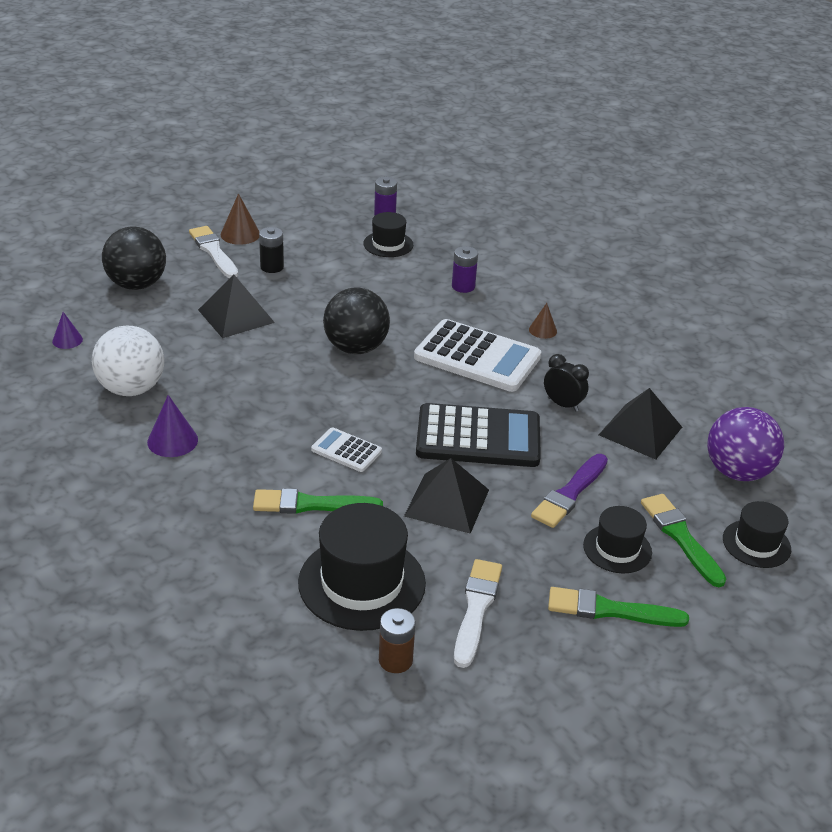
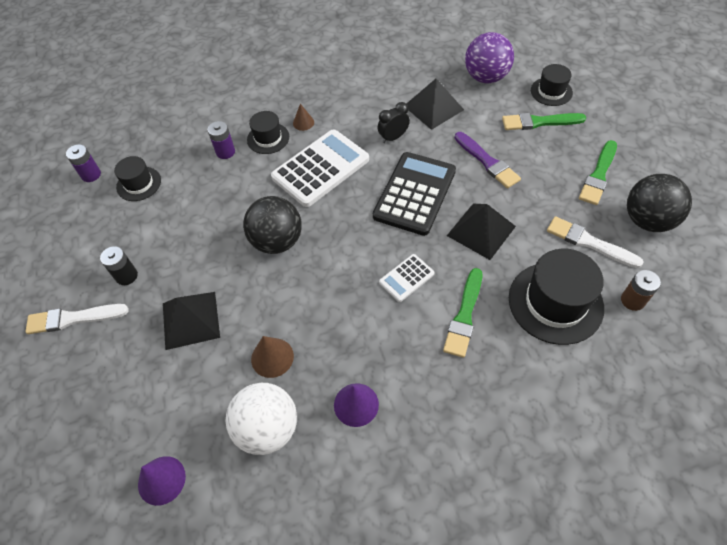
camera: 65 degrees left, 20 degrees up
(67, 340) = (161, 480): purple cone -> purple cone, size x1.53
(137, 285) = (95, 398): black ball -> black ball (647, 220)
(240, 234) = (56, 290): brown cone -> brown cone (272, 357)
(617, 549) = (544, 155): black hat -> black hat (268, 138)

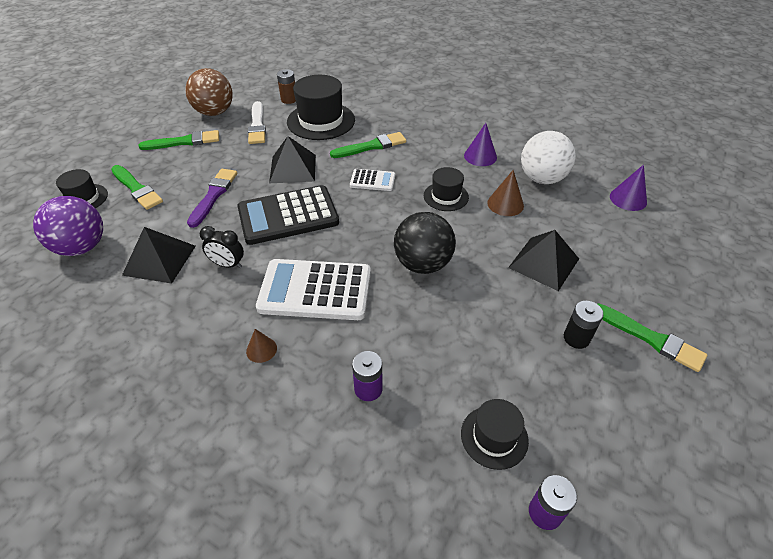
camera: 135 degrees left, 10 degrees down
(73, 318) = (650, 338): white brush -> green brush
(268, 138) = (312, 364): black hat -> black hat (446, 196)
(647, 220) = (214, 112): black ball -> brown ball

